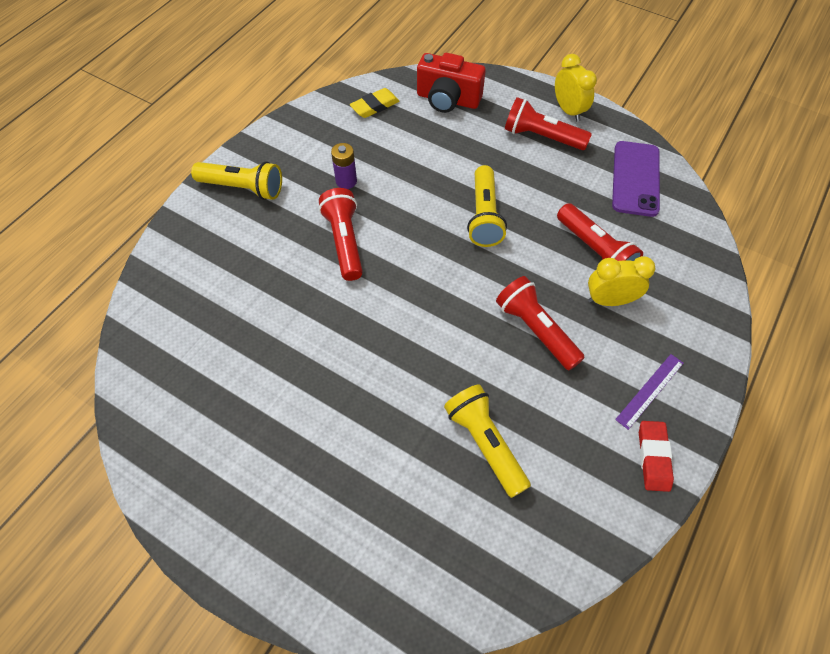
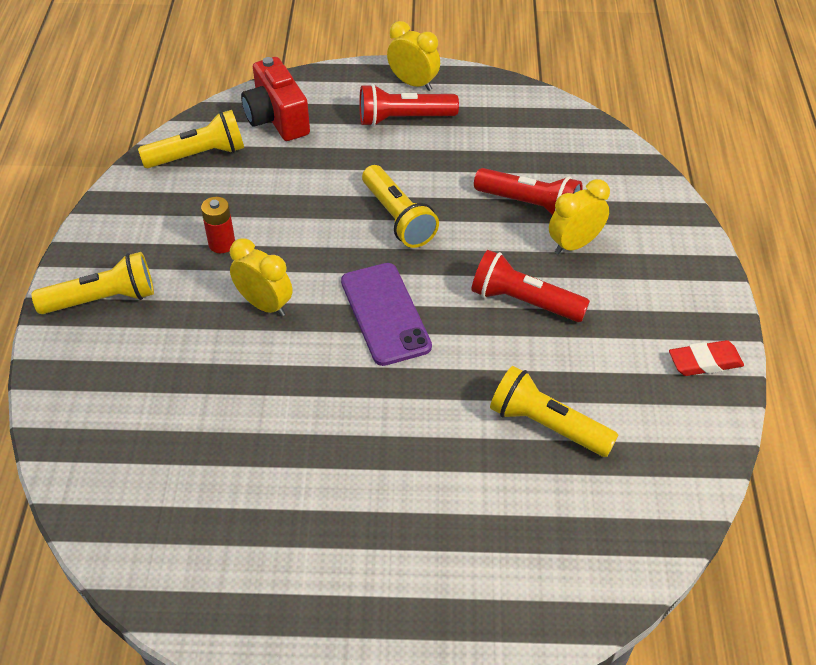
camera: 30 degrees left, 10 degrees down
(344, 241) = (265, 305): red flashlight -> yellow clock
(346, 181) = (222, 244): purple battery -> red battery
(375, 106) = (198, 155): yellow eraser -> yellow flashlight
(448, 100) = (277, 118): red camera -> red camera turned 75 degrees clockwise
(635, 178) = (523, 123): purple phone -> purple phone (385, 314)
(650, 391) = (664, 307): purple ruler -> none
(653, 457) = (705, 362): red eraser -> red eraser turned 75 degrees counterclockwise

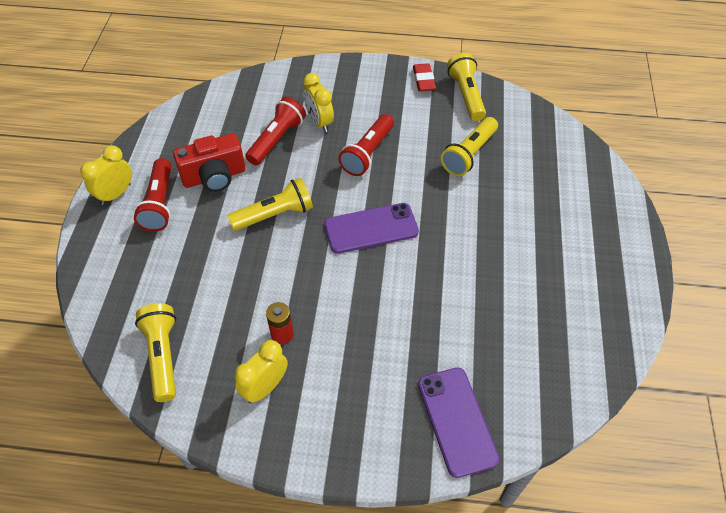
camera: 85 degrees left, 5 degrees up
(95, 412) = (456, 421): none -> purple phone
(103, 299) = (334, 425): yellow flashlight -> yellow flashlight (466, 95)
(265, 305) = (354, 303): yellow clock -> yellow clock (265, 387)
(277, 118) = (130, 293): red camera -> red camera (214, 177)

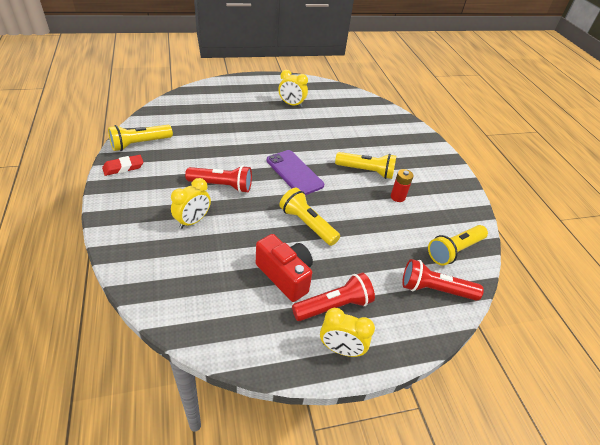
camera: 115 degrees left, 10 degrees down
(265, 387) = (434, 196): yellow clock -> yellow clock (291, 104)
(277, 139) = (224, 244): red flashlight -> red flashlight (435, 290)
(456, 421) = (397, 127): purple phone -> none
(469, 154) = (206, 137): yellow flashlight -> yellow flashlight (366, 171)

